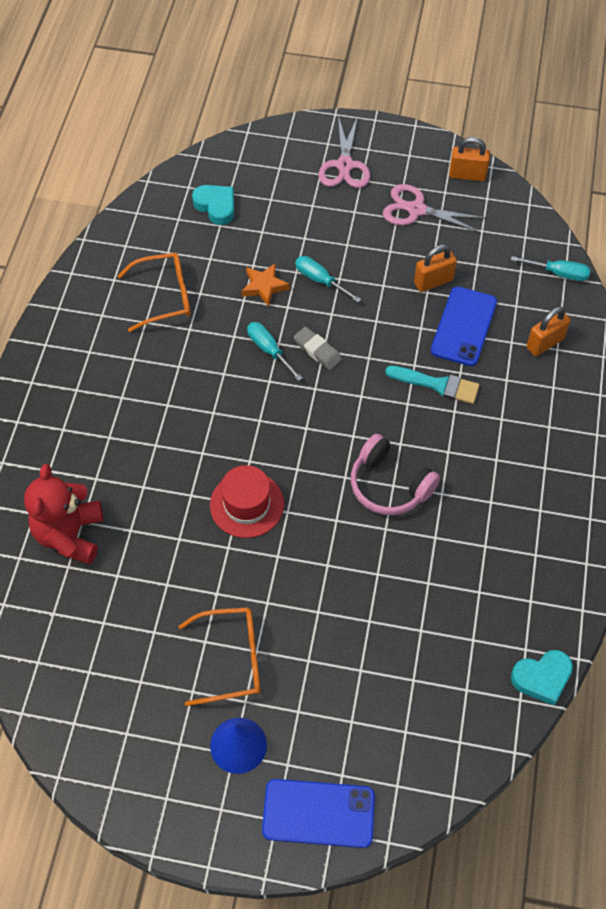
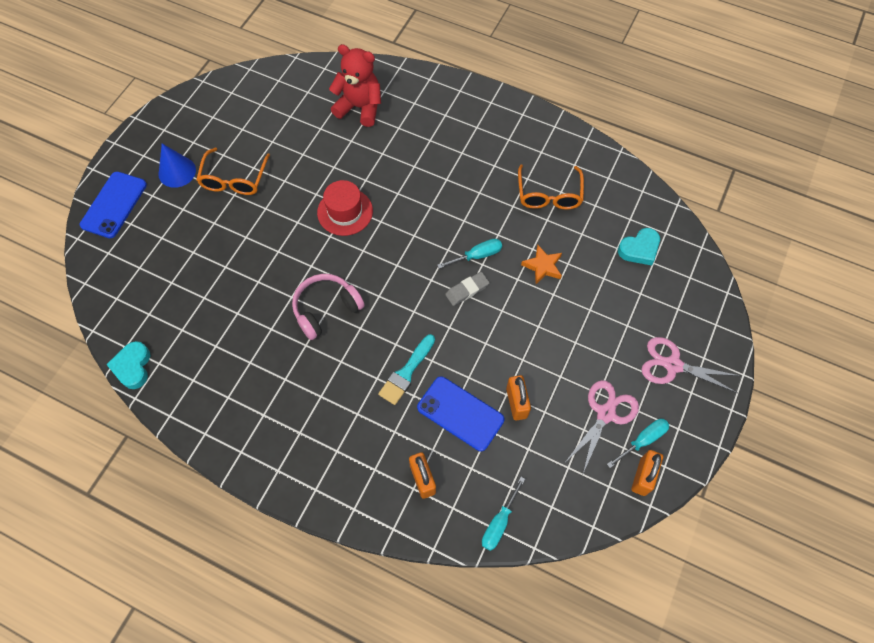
camera: 105 degrees right, 5 degrees up
(320, 280) = (539, 310): turquoise screwdriver -> turquoise screwdriver (642, 440)

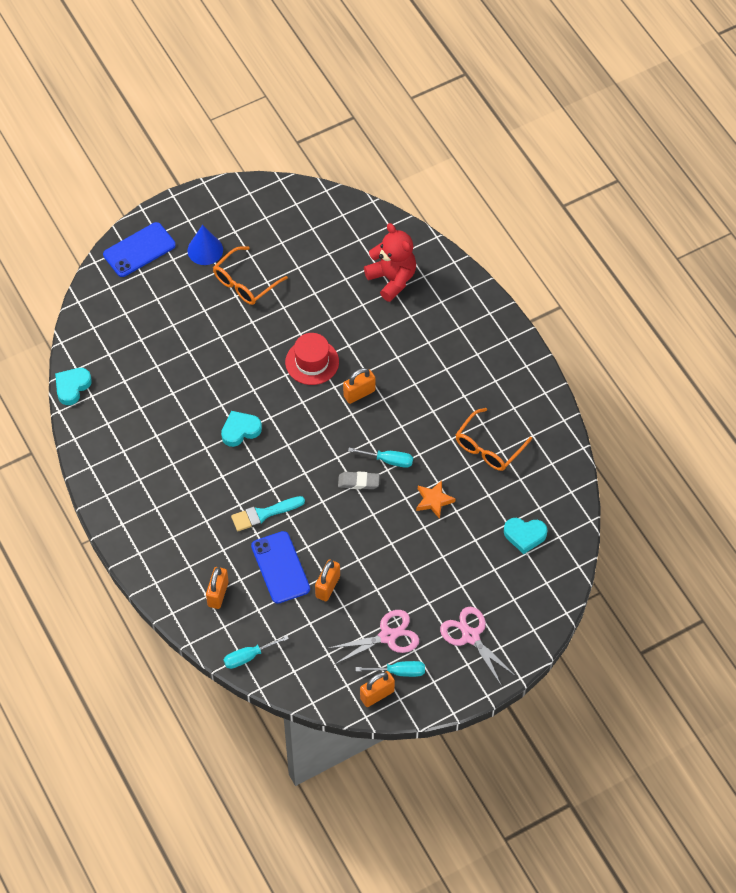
camera: 35 degrees right, 5 degrees down
(326, 309) = (240, 430): pink headphones -> turquoise heart
(406, 214) = (359, 393): none -> orange padlock

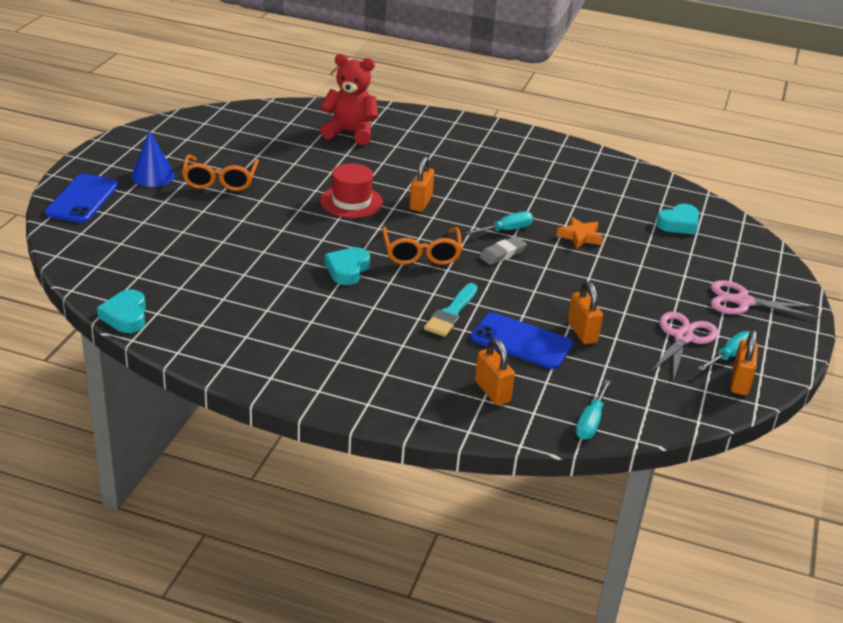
camera: 45 degrees left, 25 degrees down
(488, 447) = (571, 189): orange glasses -> orange glasses (421, 254)

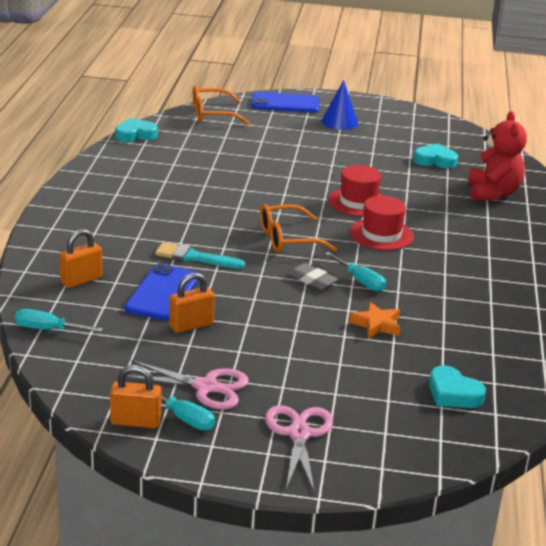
camera: 80 degrees right, 5 degrees down
(220, 181) = (352, 146): orange glasses -> orange glasses (212, 114)
(347, 270) = (241, 208): turquoise heart -> turquoise heart (435, 160)
(420, 203) = (381, 235): orange padlock -> red hat

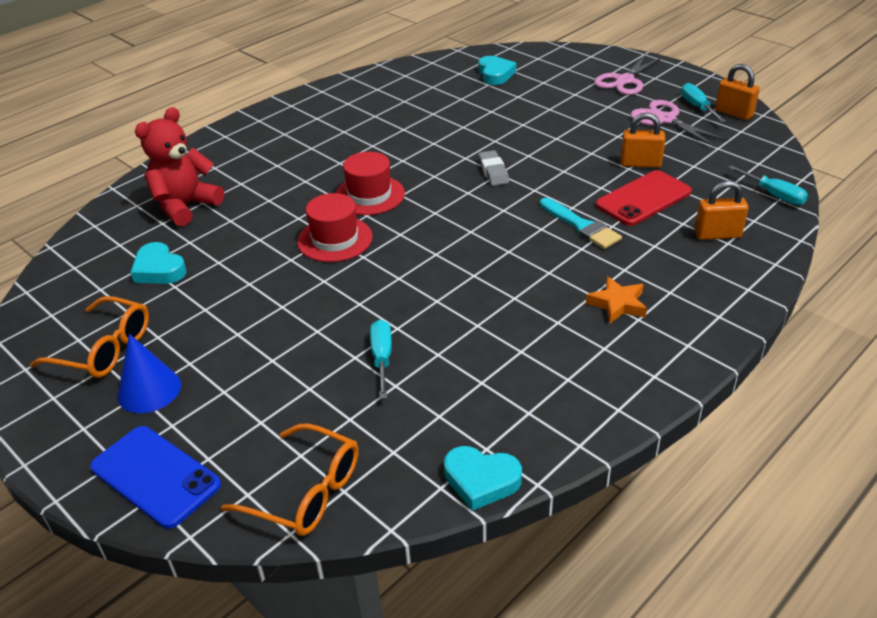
camera: 140 degrees left, 10 degrees up
(163, 293) = (643, 198): blue phone -> red phone
(287, 239) = (466, 218): orange glasses -> orange glasses (104, 349)
(360, 281) = (453, 159): turquoise screwdriver -> turquoise screwdriver (382, 358)
(376, 324) = (487, 124): orange star -> orange star (617, 304)

